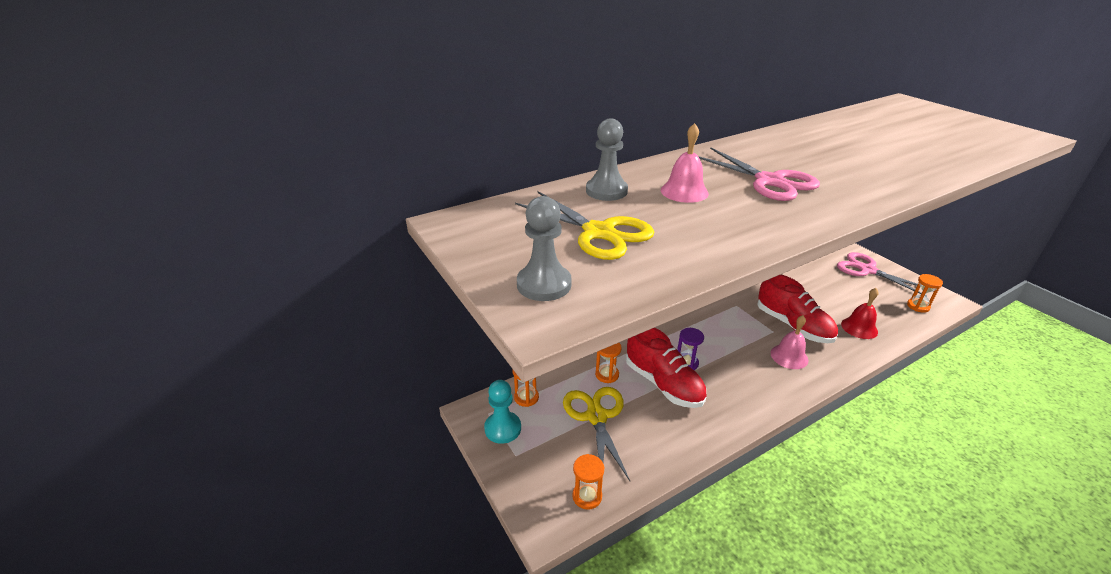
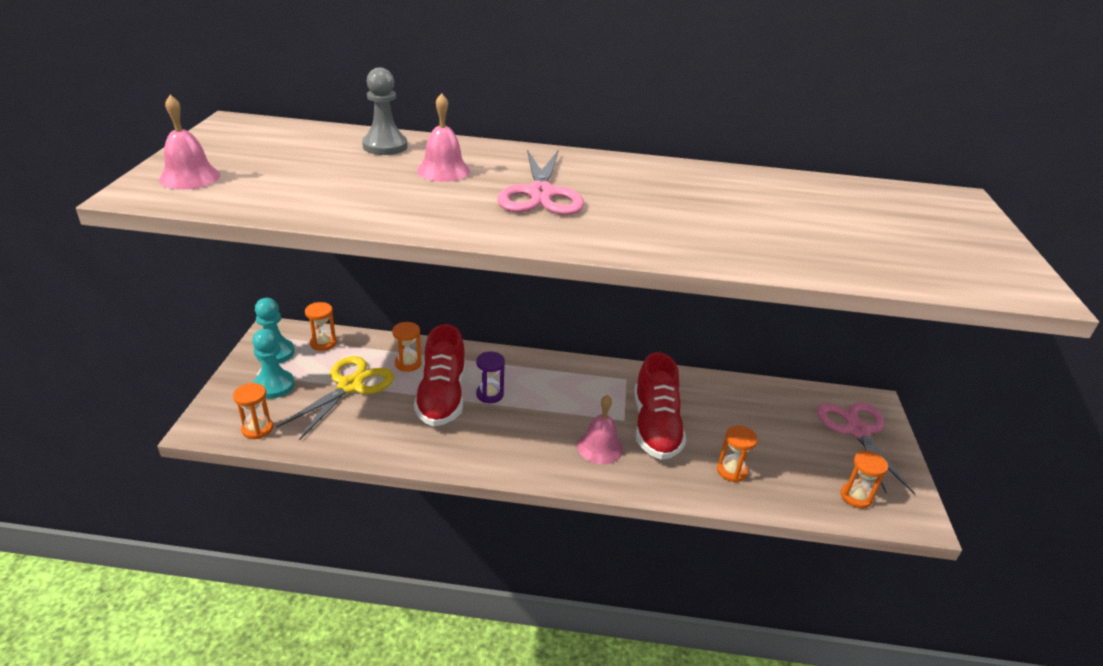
camera: 35 degrees right, 0 degrees up
(544, 284) = (189, 177): grey pawn -> pink bell
(544, 454) = (274, 385): none -> turquoise pawn
(599, 232) = (303, 167): yellow scissors -> none
(859, 328) = (731, 471): red bell -> orange hourglass

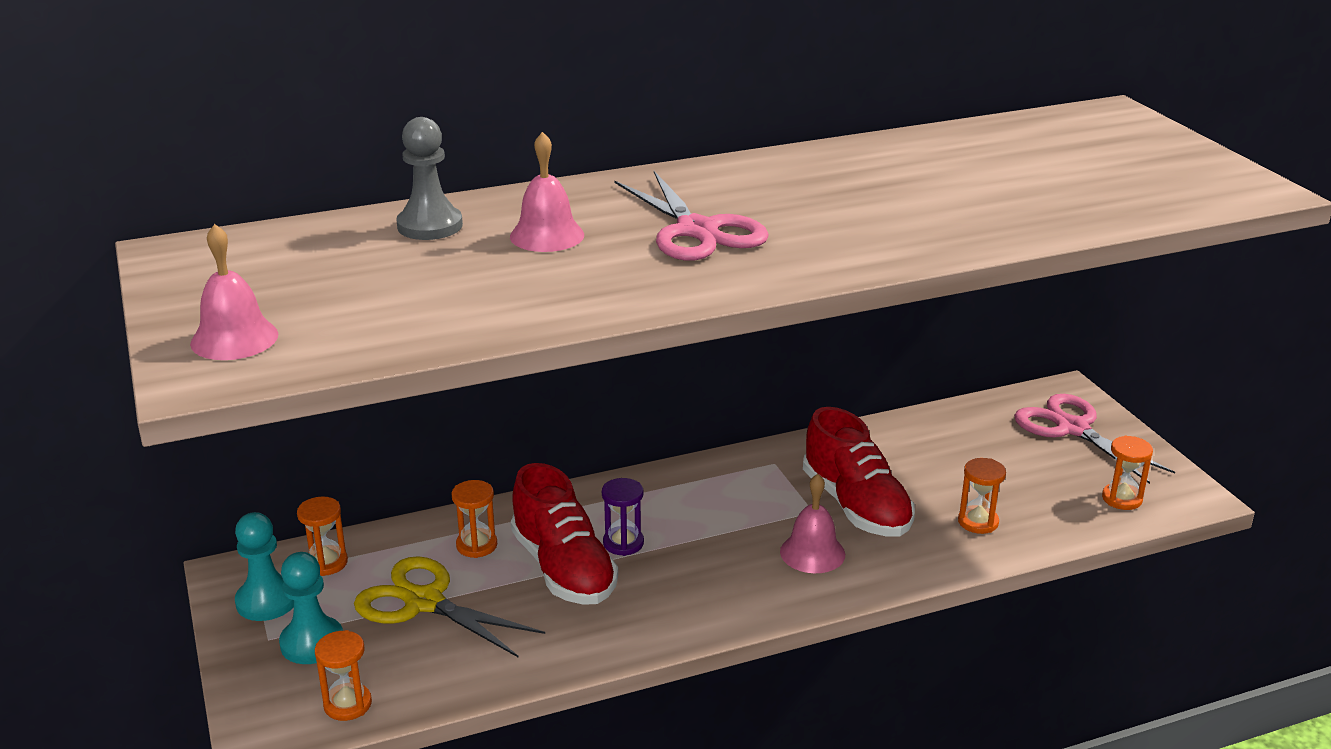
camera: 25 degrees left, 5 degrees down
(350, 386) = (424, 602): yellow scissors -> yellow scissors turned 60 degrees counterclockwise

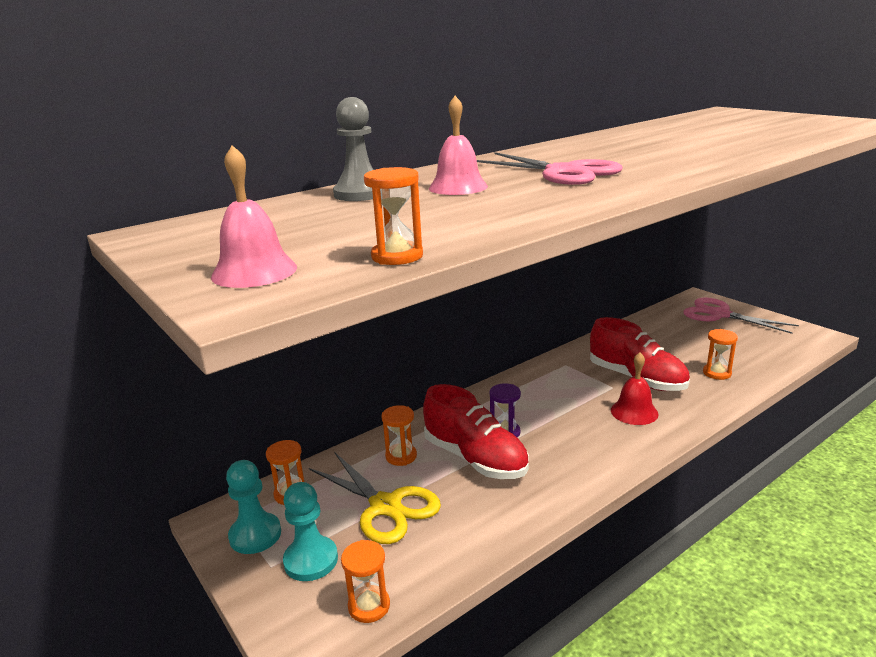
camera: 15 degrees left, 5 degrees down
(424, 602) = (385, 506): yellow scissors -> yellow scissors turned 150 degrees counterclockwise
(812, 553) = (634, 412): pink bell -> red bell
(1122, 499) = (783, 344): orange hourglass -> orange hourglass (397, 256)

